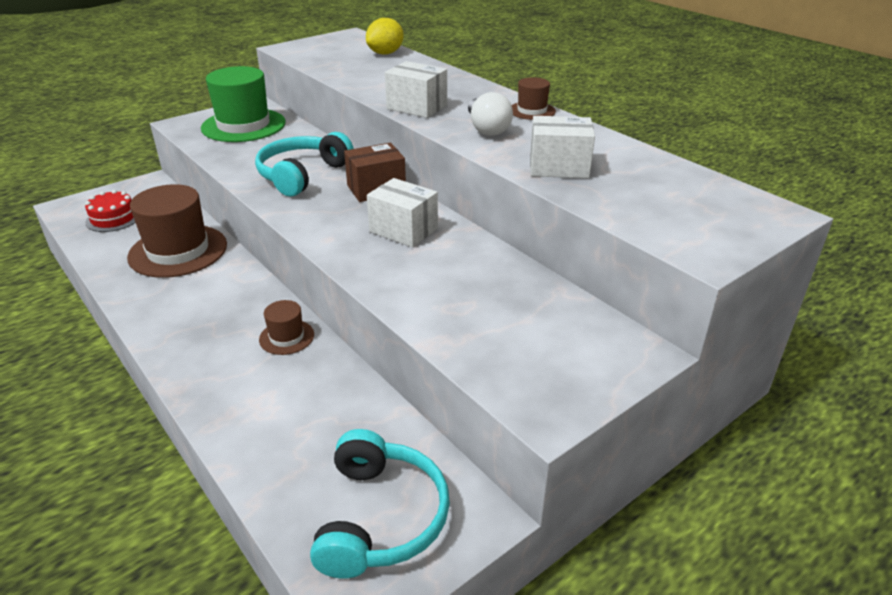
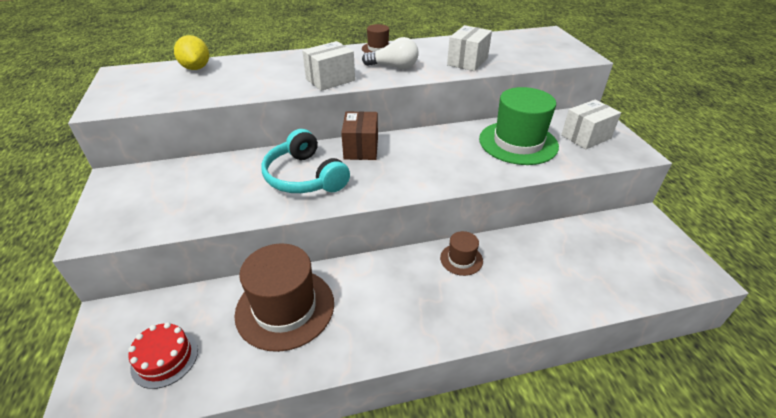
camera: 65 degrees left, 5 degrees up
(243, 125) = (157, 192): green hat -> green hat (518, 142)
(380, 517) = (645, 254): turquoise headphones -> none
(403, 230) = (430, 151): white box -> white box (586, 137)

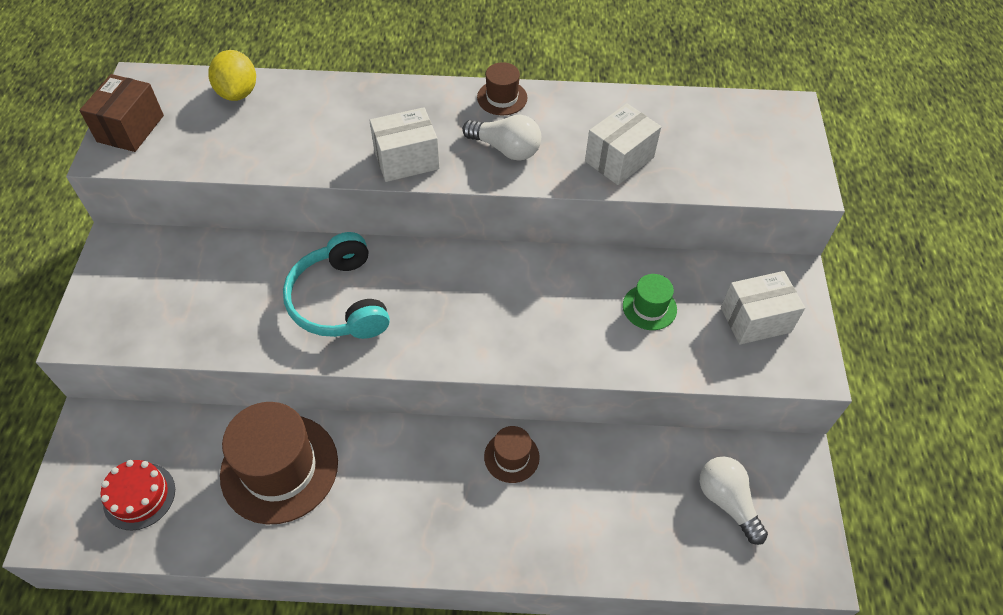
camera: 15 degrees right, 15 degrees up
(361, 148) = (429, 266): brown box -> brown box (130, 128)
(518, 142) = (649, 307): green hat -> green hat, size x0.48
(620, 251) = (727, 501): none -> white light bulb

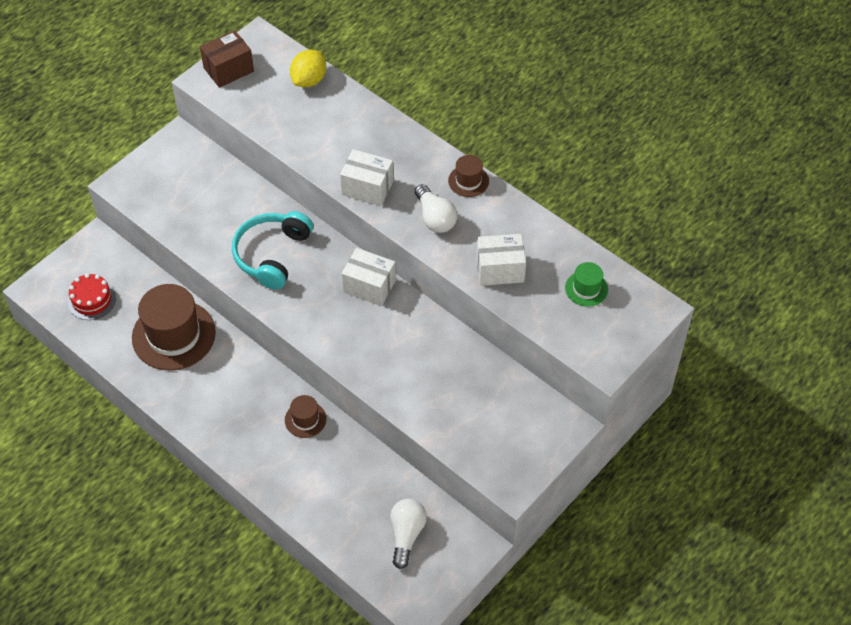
camera: 40 degrees right, 0 degrees up
(649, 307) = (451, 381): green hat -> green hat (586, 288)
(755, 320) = (510, 433): white box -> white box (369, 286)

